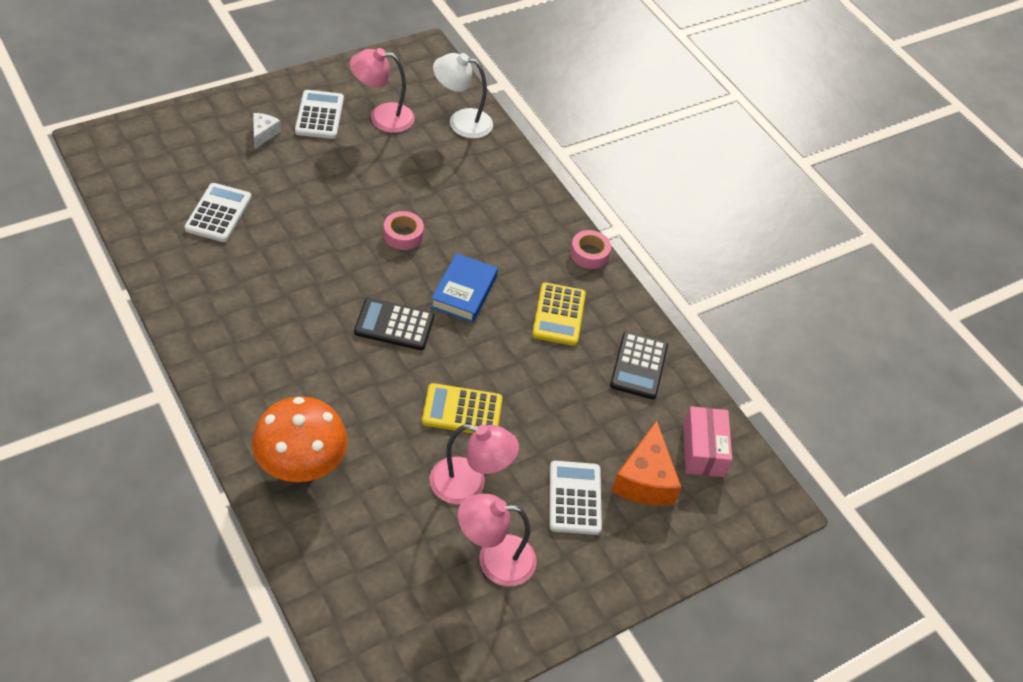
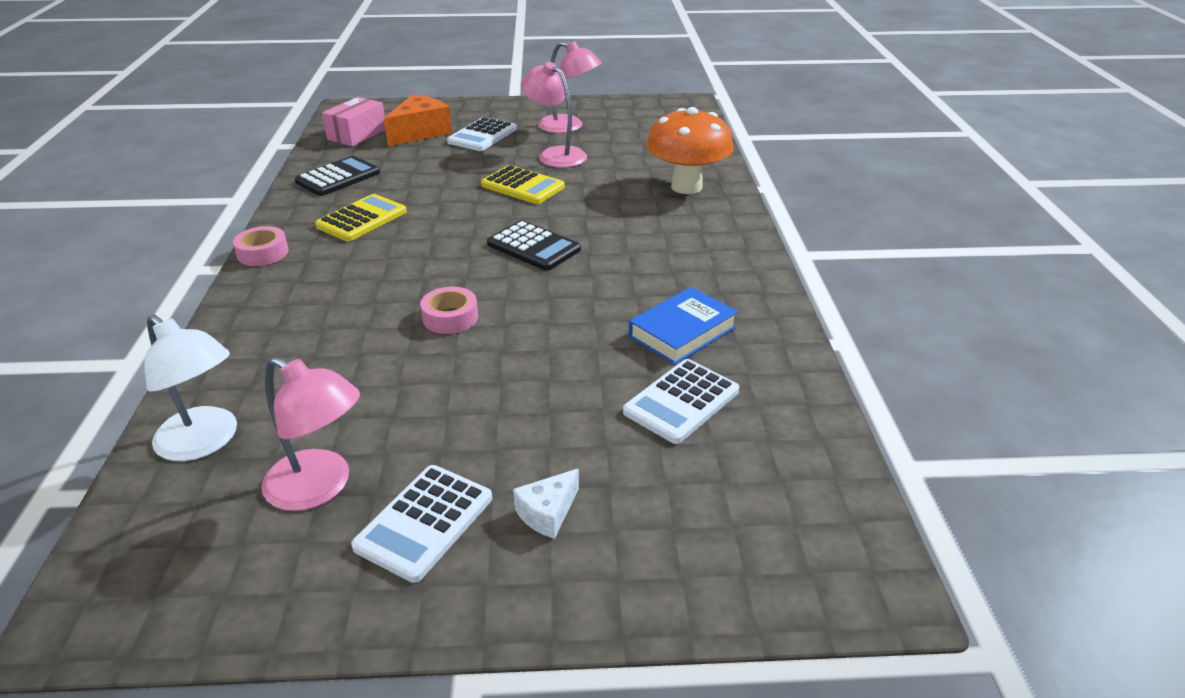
camera: 145 degrees left, 15 degrees down
(464, 292) = (435, 254): blue book -> blue book (682, 332)

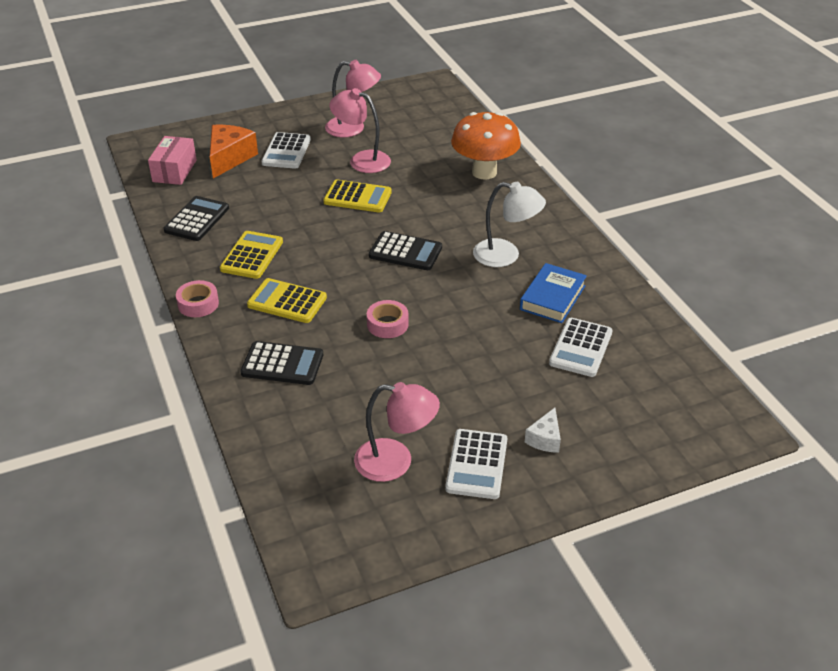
camera: 20 degrees left, 5 degrees up
(205, 442) = (293, 455): white lamp -> white lamp (506, 255)
(292, 333) = (282, 364): none -> black calculator
(357, 270) = (287, 301): none -> yellow calculator

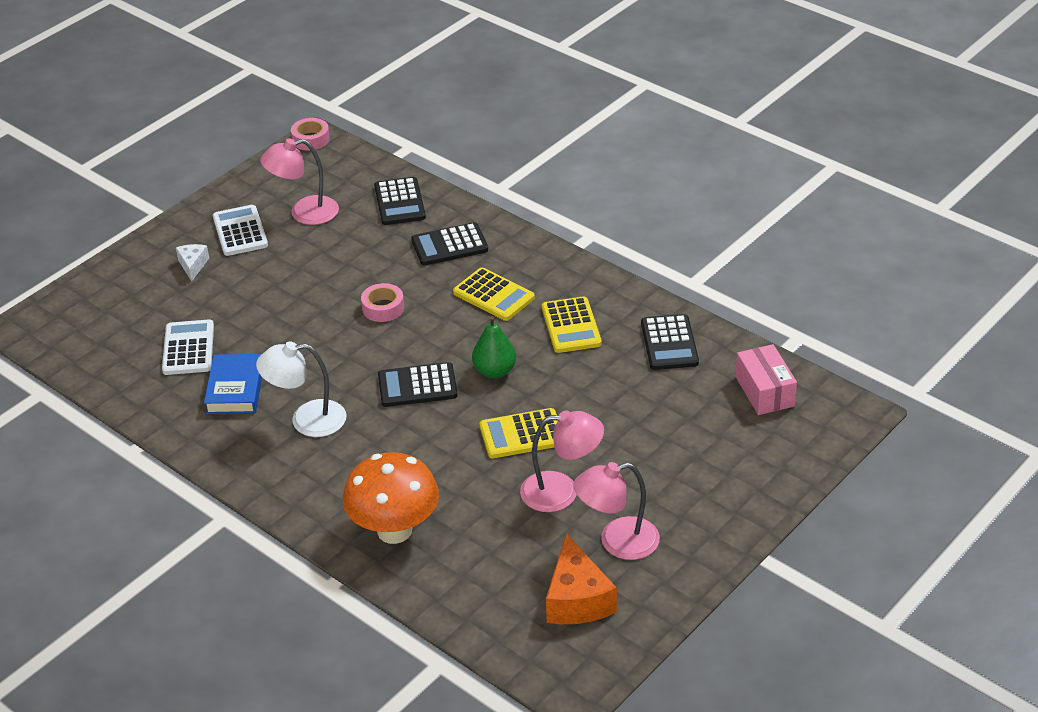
camera: 155 degrees right, 0 degrees up
(198, 304) = (573, 265): pink tape -> pink tape (311, 139)
(229, 158) = (723, 432): orange cheese -> orange cheese (577, 599)
(286, 151) = (666, 469): white calculator -> none
(287, 301) = (493, 295): yellow calculator -> yellow calculator turned 45 degrees clockwise
(289, 435) = (399, 202): none -> black calculator
(339, 243) = (494, 371): none -> green pear

